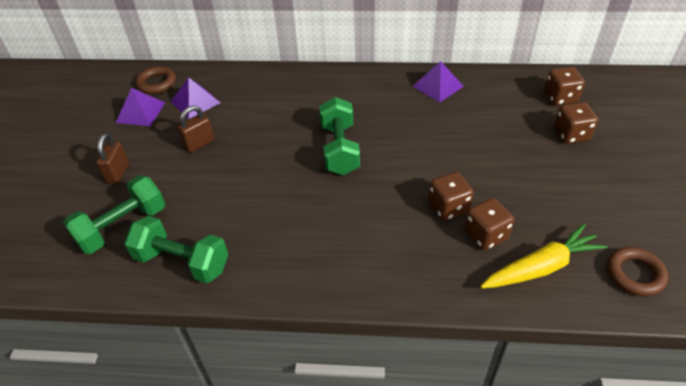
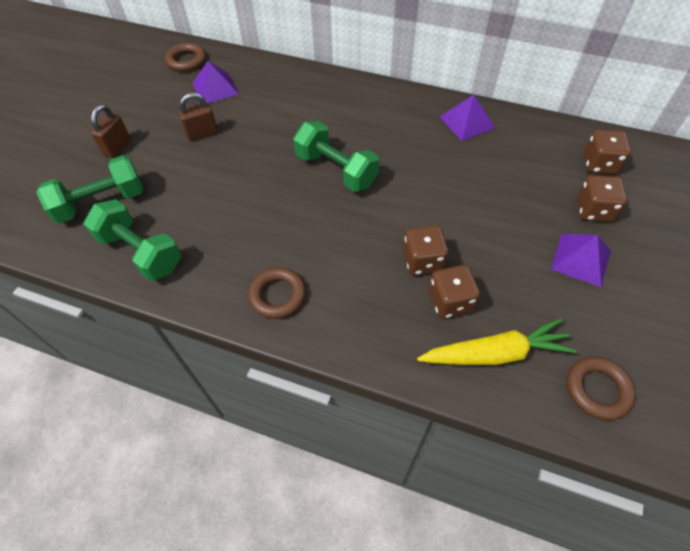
camera: 15 degrees right, 10 degrees up
(140, 112) = (160, 88): purple pyramid -> purple pyramid (581, 259)
(331, 267) = (277, 295): none -> brown ring
(339, 149) = (336, 170): green dumbbell -> green dumbbell turned 60 degrees counterclockwise

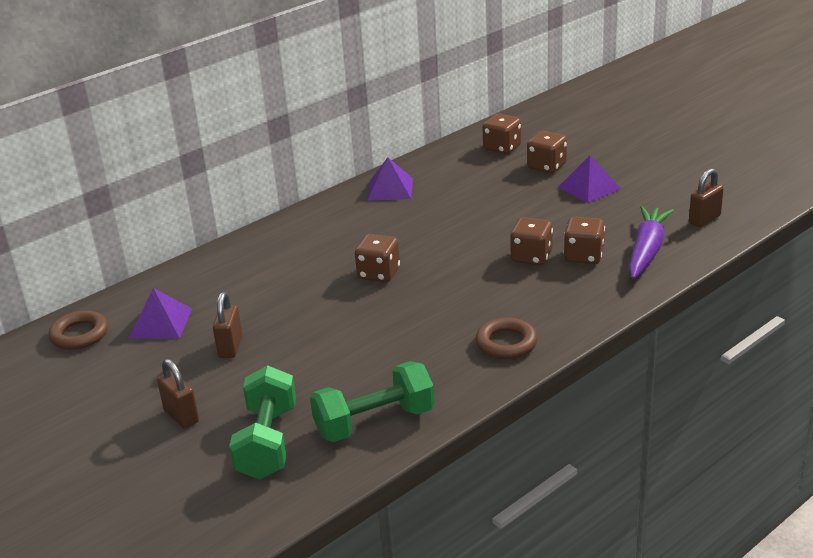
camera: 60 degrees left, 25 degrees down
(336, 170) = (379, 274): green dumbbell -> brown dice
(495, 353) = (646, 250): yellow carrot -> purple carrot
(597, 389) = (704, 219): brown ring -> brown padlock

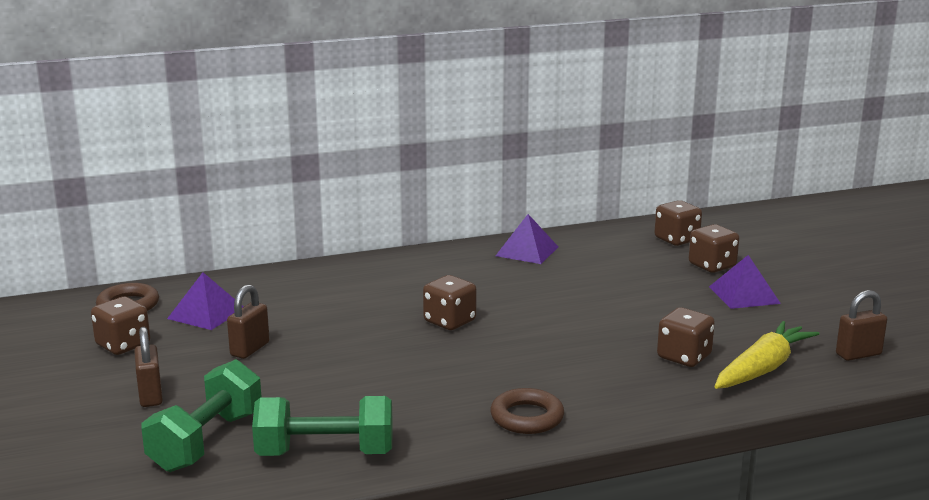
camera: 20 degrees right, 10 degrees down
(531, 257) = (624, 344): brown dice -> brown dice (123, 345)
(646, 250) = (762, 368): purple carrot -> yellow carrot

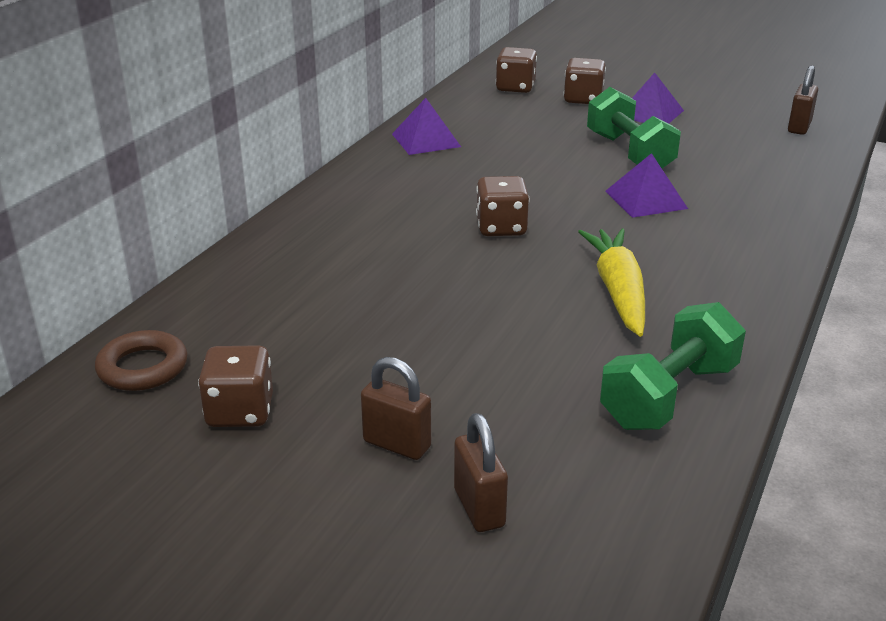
camera: 45 degrees left, 10 degrees up
(206, 313) = (257, 331): purple pyramid -> purple pyramid (646, 199)
(206, 441) = (553, 452): green dumbbell -> green dumbbell (629, 153)
(250, 349) = (386, 342): brown padlock -> brown padlock (479, 508)
(527, 417) = (730, 277): brown ring -> none
(684, 357) = (716, 177): brown dice -> none
(762, 368) = (775, 162): yellow carrot -> yellow carrot (618, 291)

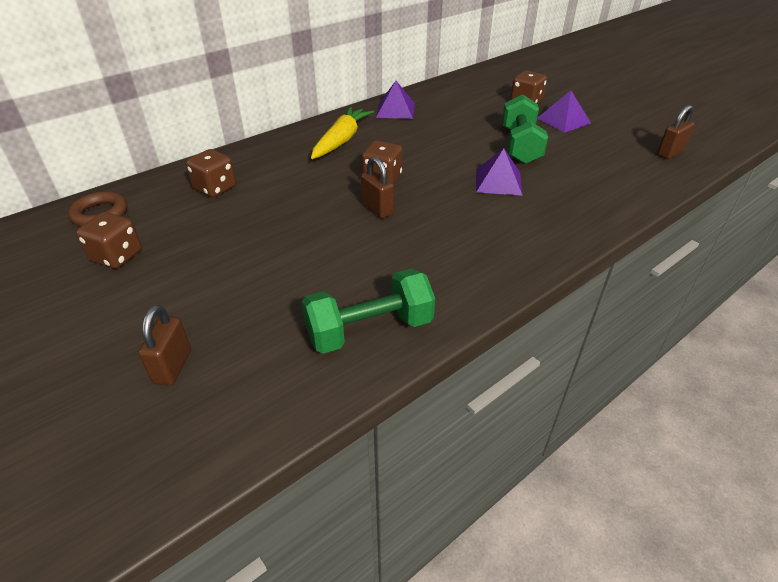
camera: 25 degrees right, 10 degrees up
(397, 444) = (173, 306): brown padlock -> brown padlock (377, 209)
(515, 87) = (488, 86): brown dice -> brown dice (215, 188)
(618, 291) = (412, 242): yellow carrot -> yellow carrot (341, 140)

